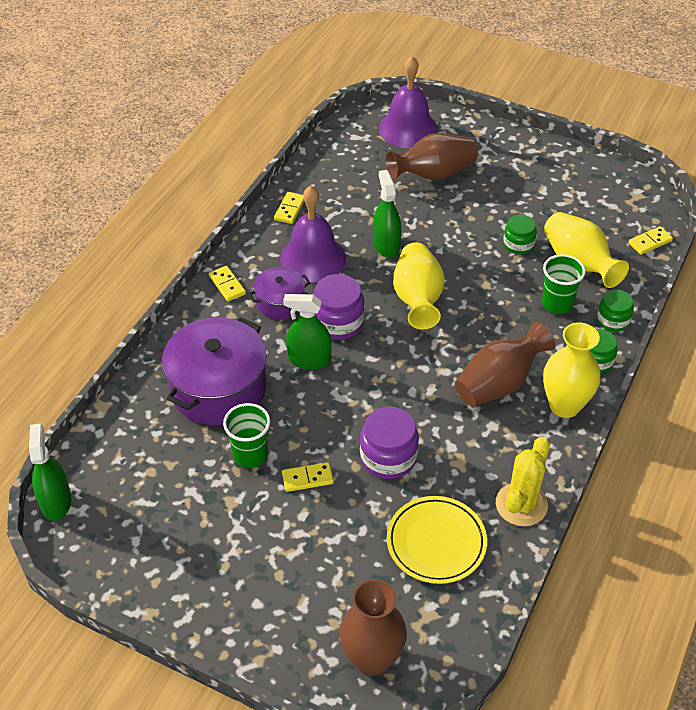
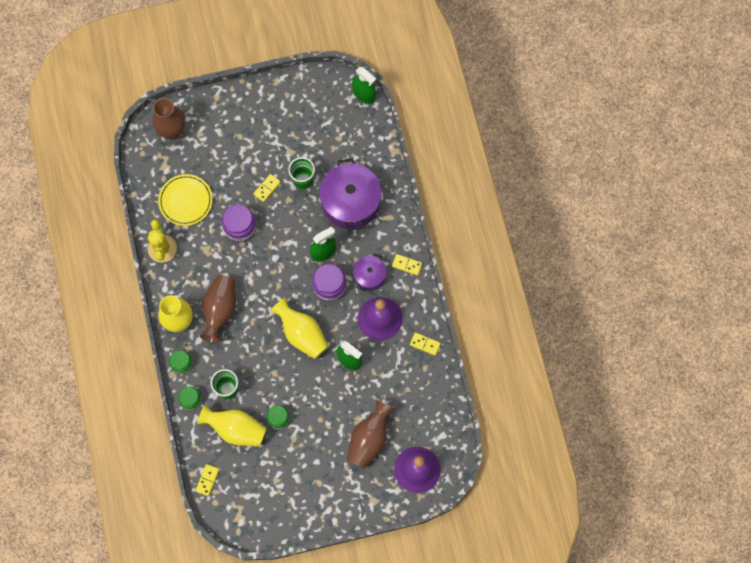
camera: 140 degrees right, 25 degrees up
(290, 209) = (425, 344): yellow domino -> yellow domino turned 45 degrees counterclockwise

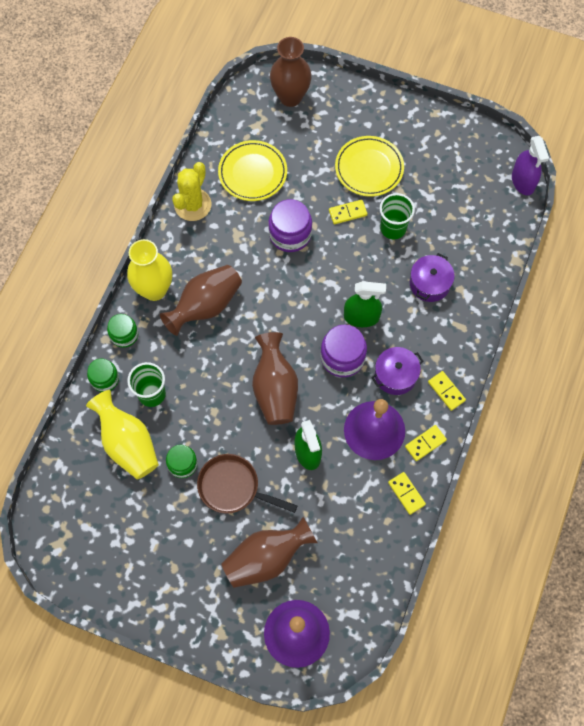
camera: 35 degrees right, 5 degrees down
(207, 480) = (56, 478): yellow domino -> yellow domino (425, 443)
(259, 148) = (369, 168): none -> yellow plate
(302, 334) = (275, 389): yellow vase -> brown vase
(319, 411) = (233, 487): none -> brown pan
(350, 202) = (429, 283): purple pot -> purple pot, size x0.53
(364, 94) = (523, 181): green spray bottle -> purple spray bottle

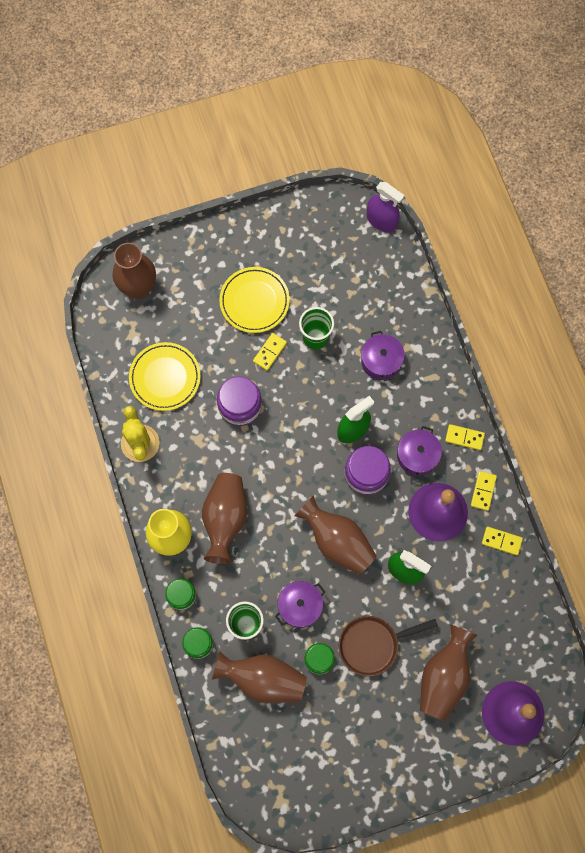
camera: 40 degrees left, 5 degrees up
(128, 443) = (263, 679): yellow vase -> brown vase
(203, 413) = (300, 606): none -> purple pot

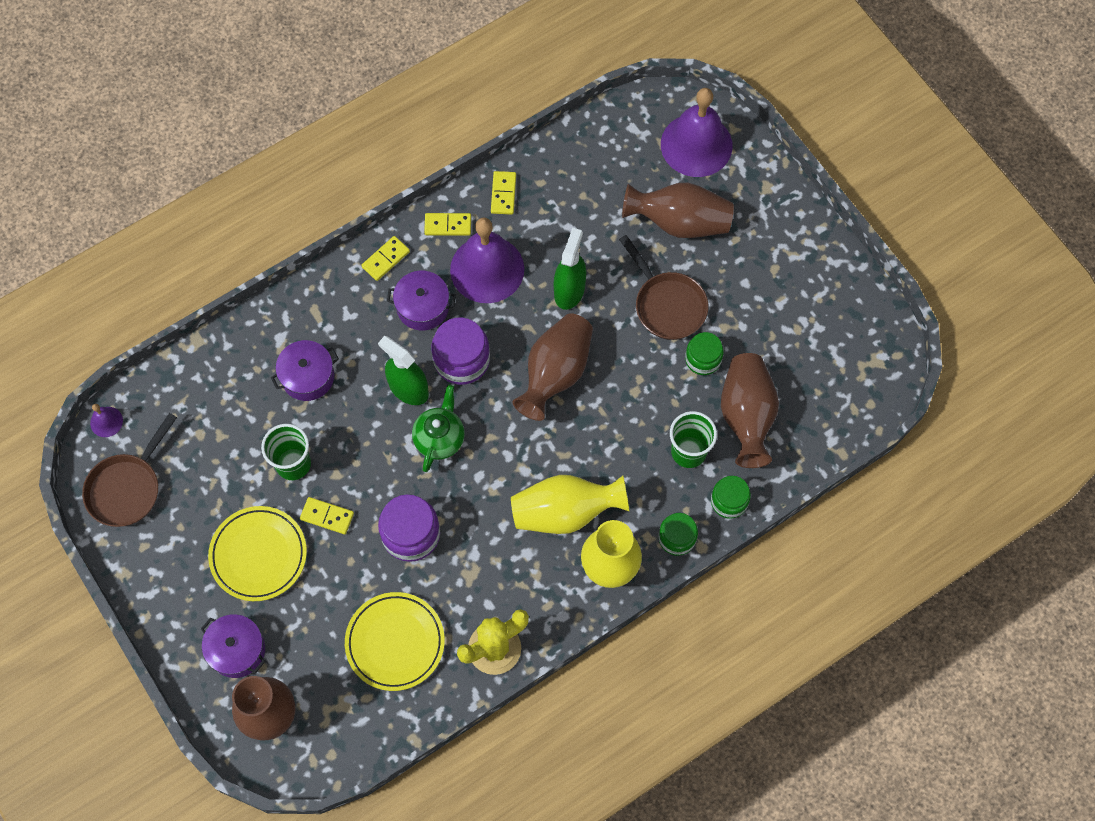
camera: 105 degrees left, 5 degrees down
(225, 519) = (565, 512): brown vase -> yellow vase
(300, 606) = (647, 396): purple pot -> purple pot (237, 650)
(307, 443) = (439, 438): none -> green teapot
(328, 226) = (127, 488): none -> brown pan
(381, 220) = (106, 421): purple spray bottle -> purple bell
(464, 437) = (385, 259): yellow domino -> yellow domino turned 45 degrees clockwise

